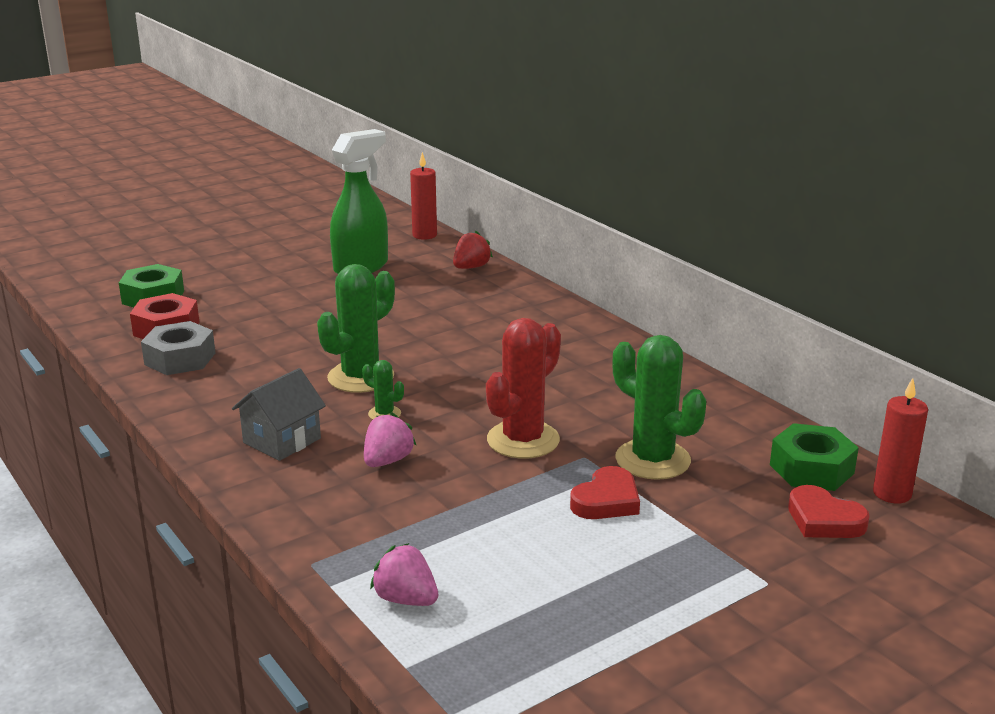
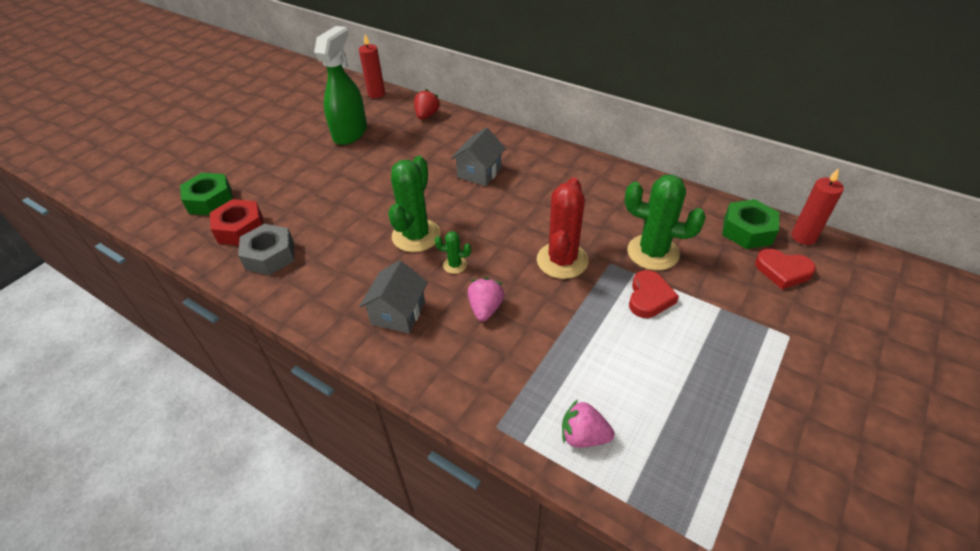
camera: 20 degrees left, 20 degrees up
(490, 335) = (479, 172): none -> grey house

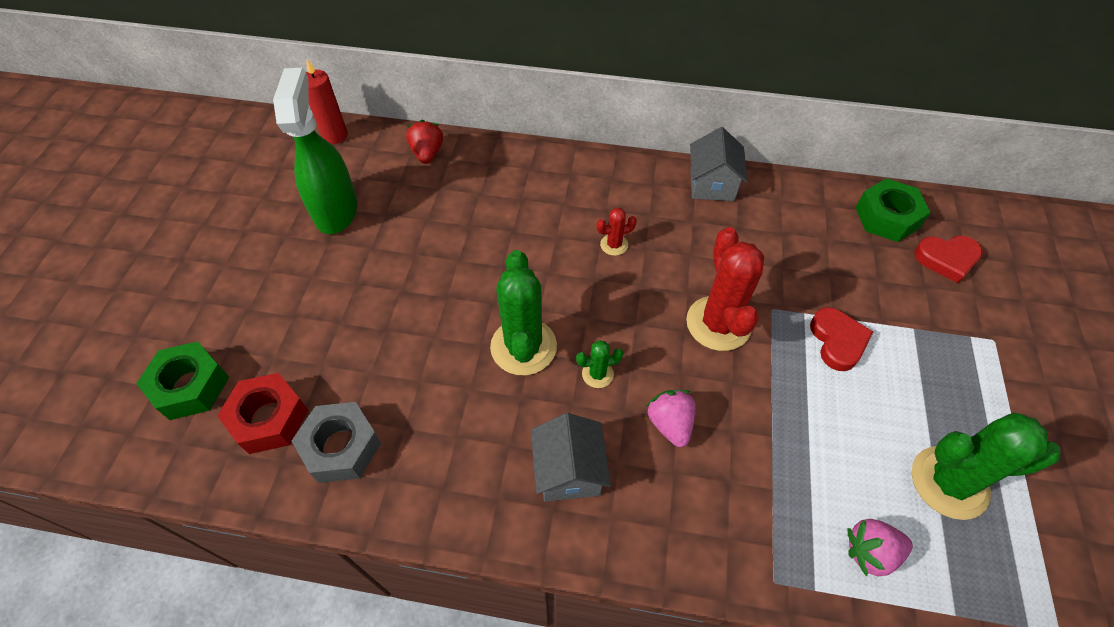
camera: 25 degrees left, 10 degrees up
(479, 172) = (548, 225): grey house -> grey house (712, 184)
(517, 195) = (614, 245): none -> red cactus
(653, 252) = (809, 279): green cactus -> green cactus (949, 482)
(803, 237) = (943, 208): red candle -> none

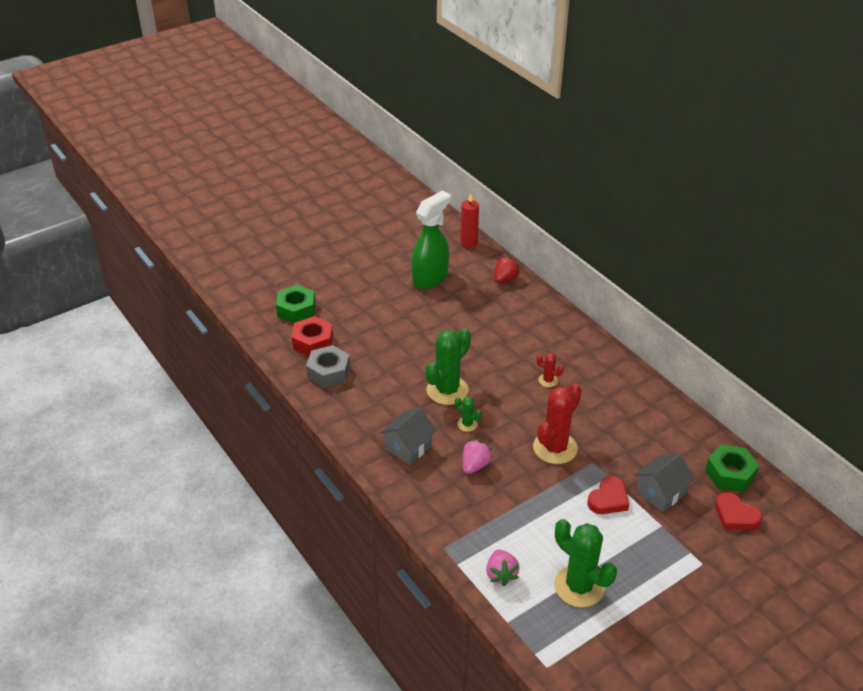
camera: 45 degrees right, 15 degrees down
(712, 184) = (644, 390): grey house -> grey house (660, 493)
(870, 552) = (501, 574): pink strawberry -> pink strawberry turned 135 degrees counterclockwise

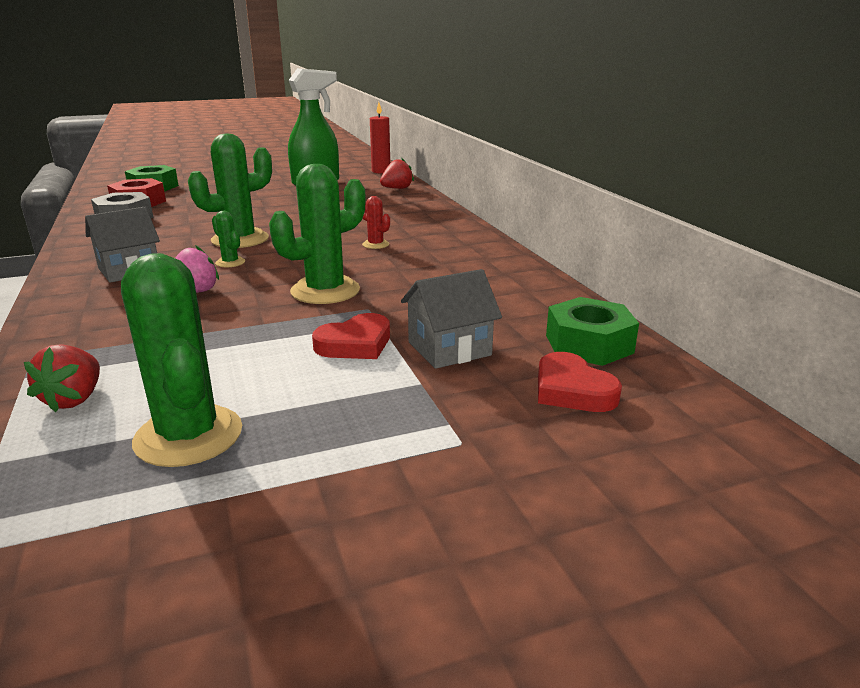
camera: 15 degrees right, 15 degrees down
(501, 574) = (74, 399): pink strawberry -> red strawberry
(555, 448) = (325, 291): red cactus -> green cactus

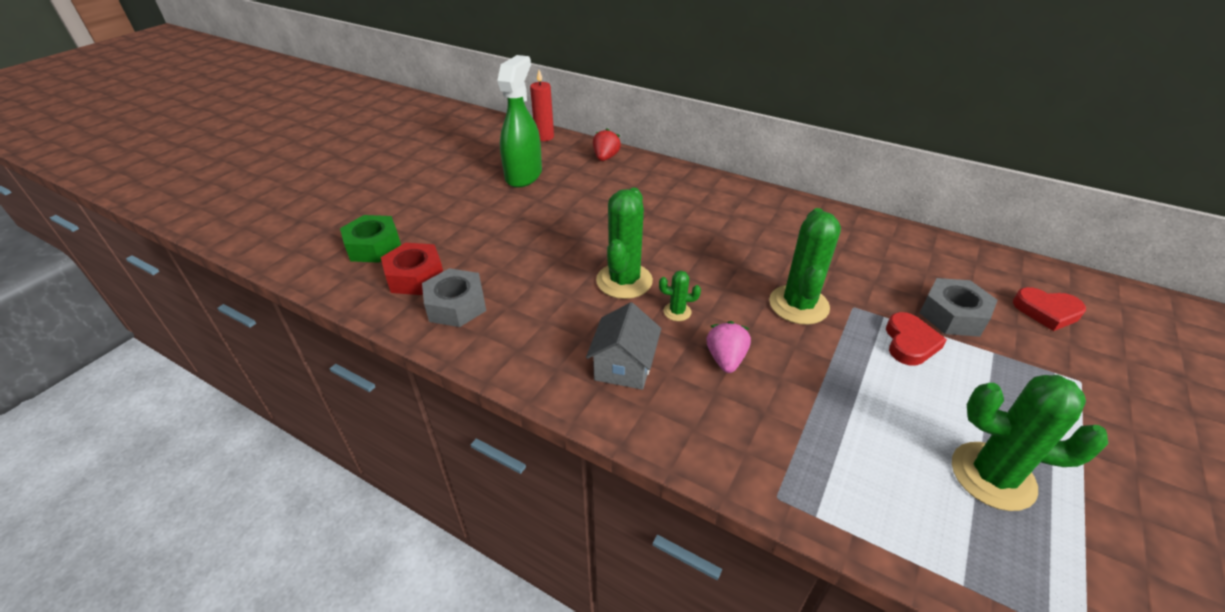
camera: 40 degrees left, 15 degrees up
(74, 399) = (885, 505): red strawberry -> none
(375, 244) = (728, 237): red cactus -> none
(449, 348) = (953, 315): grey house -> grey nut
(588, 344) = (992, 270): green nut -> none

